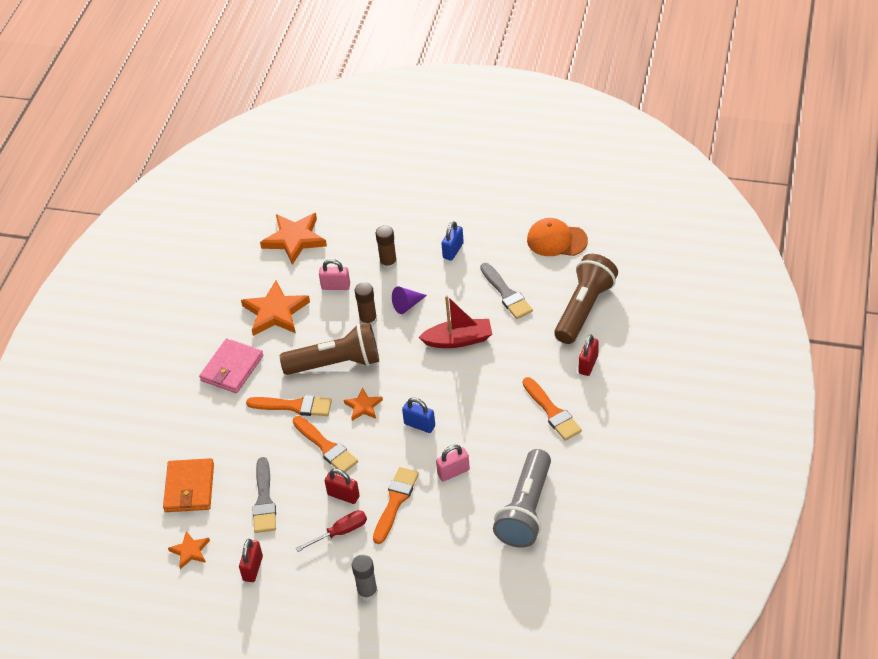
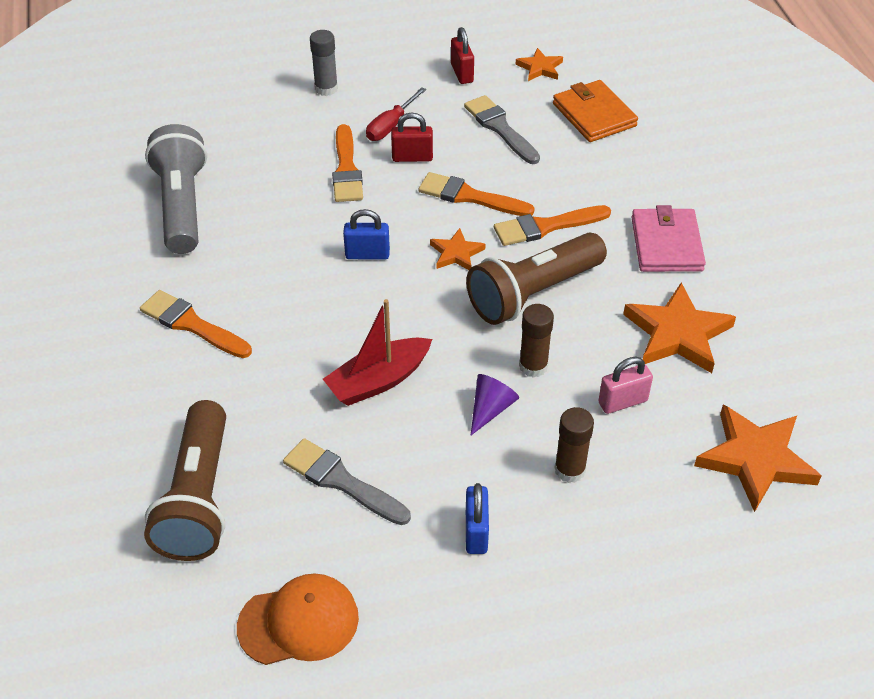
camera: 150 degrees right, 0 degrees up
(453, 472) = (293, 217): pink padlock -> none
(588, 364) = (161, 407): red padlock -> none

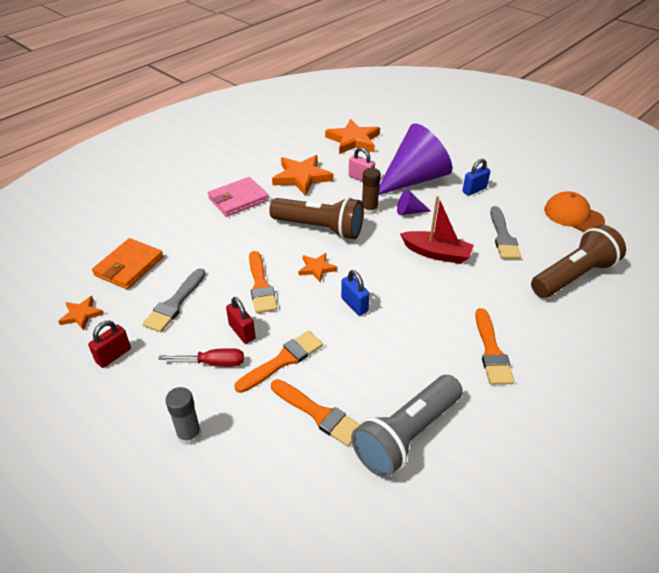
camera: 125 degrees left, 5 degrees down
(546, 226) = (261, 244): orange brush -> orange brush (318, 414)
(570, 470) = (414, 179): brown glue stick -> purple cone

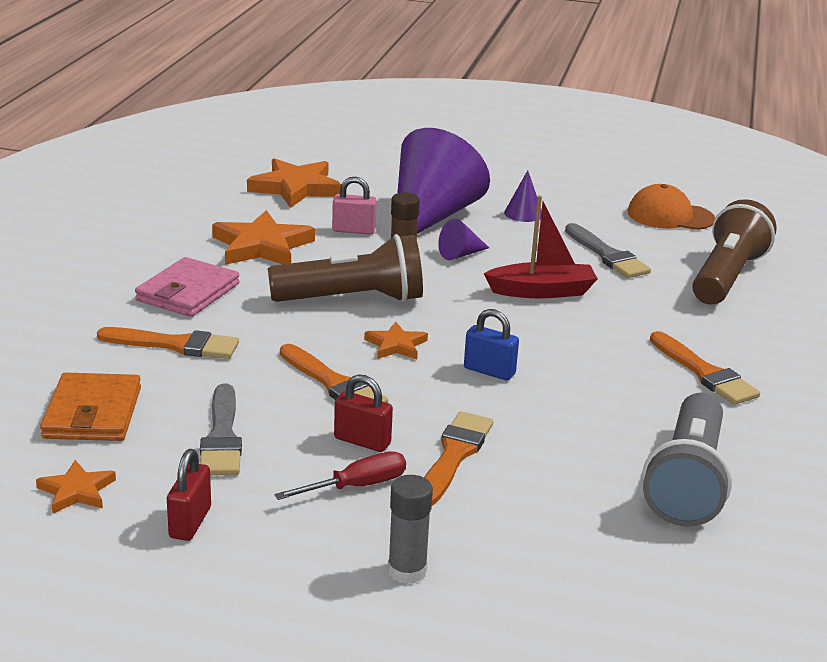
camera: 30 degrees left, 15 degrees down
(318, 414) = (559, 495): orange brush -> orange brush (175, 345)
(474, 190) = (523, 213): blue padlock -> purple cone

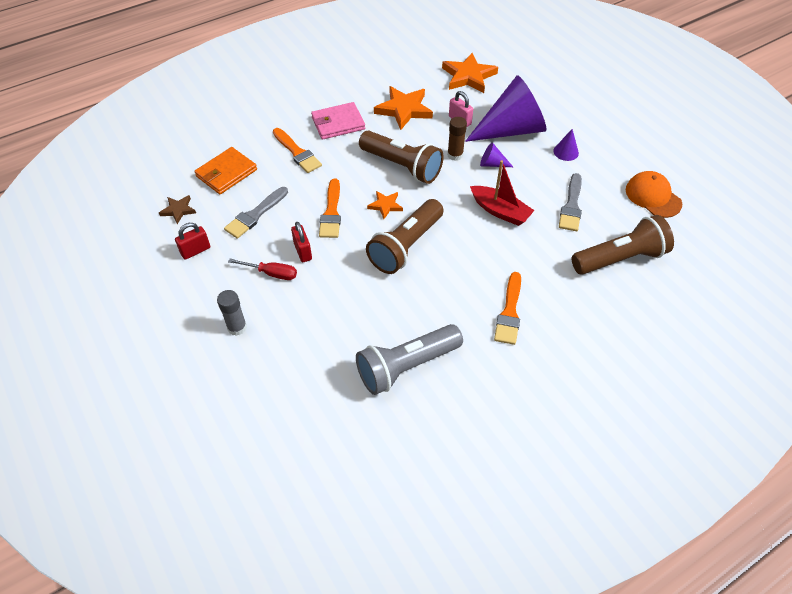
camera: 45 degrees right, 25 degrees up
(77, 491) = (178, 210): orange star -> brown star
(454, 455) = (328, 283): orange brush -> none
(489, 371) = (406, 246): blue padlock -> brown flashlight

